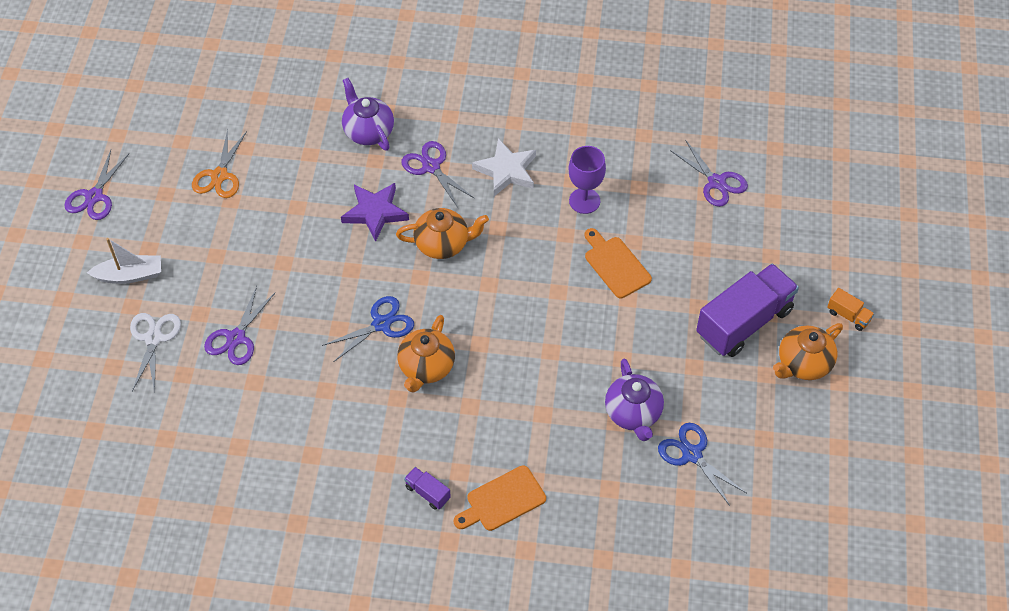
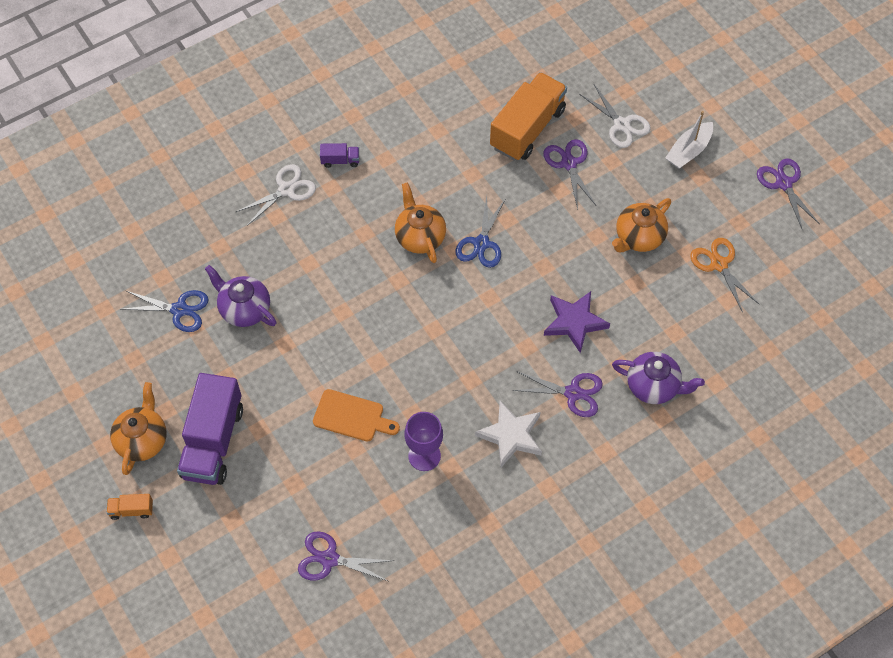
camera: 140 degrees right, 5 degrees up
(234, 396) = (527, 128): none -> orange truck
(443, 244) = (498, 335): orange teapot -> orange teapot (639, 237)
(502, 500) = (286, 190): orange cutting board -> white scissors

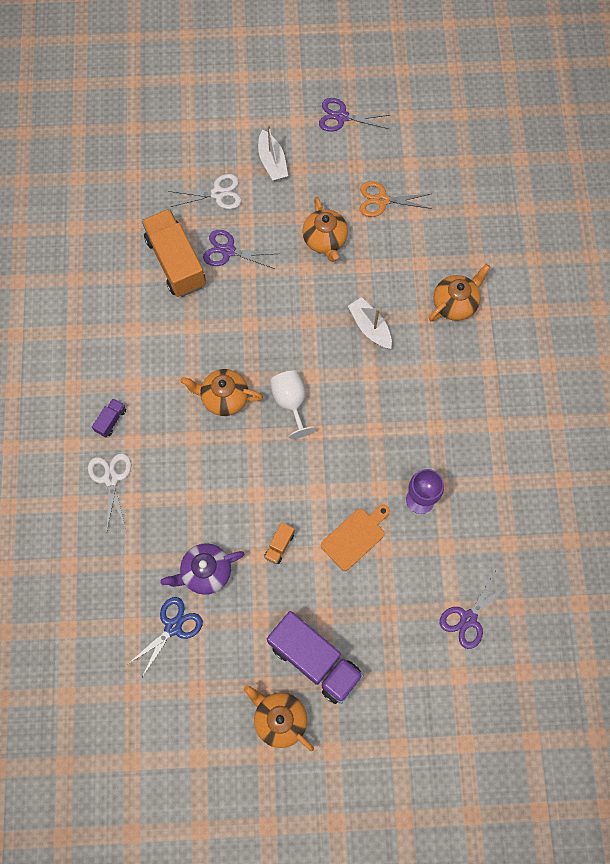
camera: 60 degrees left, 10 degrees up
(131, 510) = (339, 759): orange truck -> orange truck (279, 545)
(451, 294) = (291, 402): none -> white goblet
(481, 243) = (259, 355): blue scissors -> none
(511, 435) = (439, 426): white star -> none
(573, 393) = (429, 362): purple scissors -> none
(574, 322) = (370, 327): purple star -> white boat
(653, 386) = (455, 304): purple teapot -> orange teapot

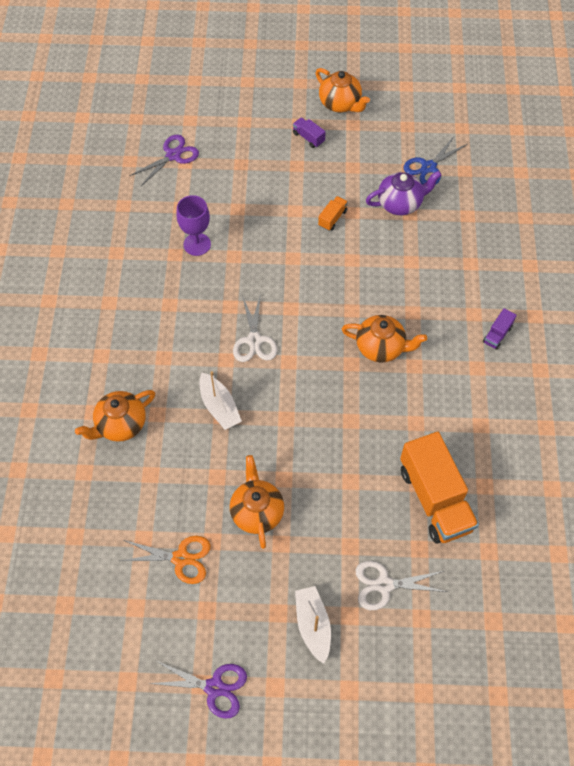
camera: 175 degrees left, 10 degrees down
(111, 478) = (492, 283): white scissors -> white scissors (254, 340)
(228, 251) = (373, 508): purple scissors -> none
(291, 402) = (312, 337): white goblet -> none
(314, 660) = (308, 138): purple truck -> purple truck, size x0.42
(355, 537) = (262, 220): orange cutting board -> none

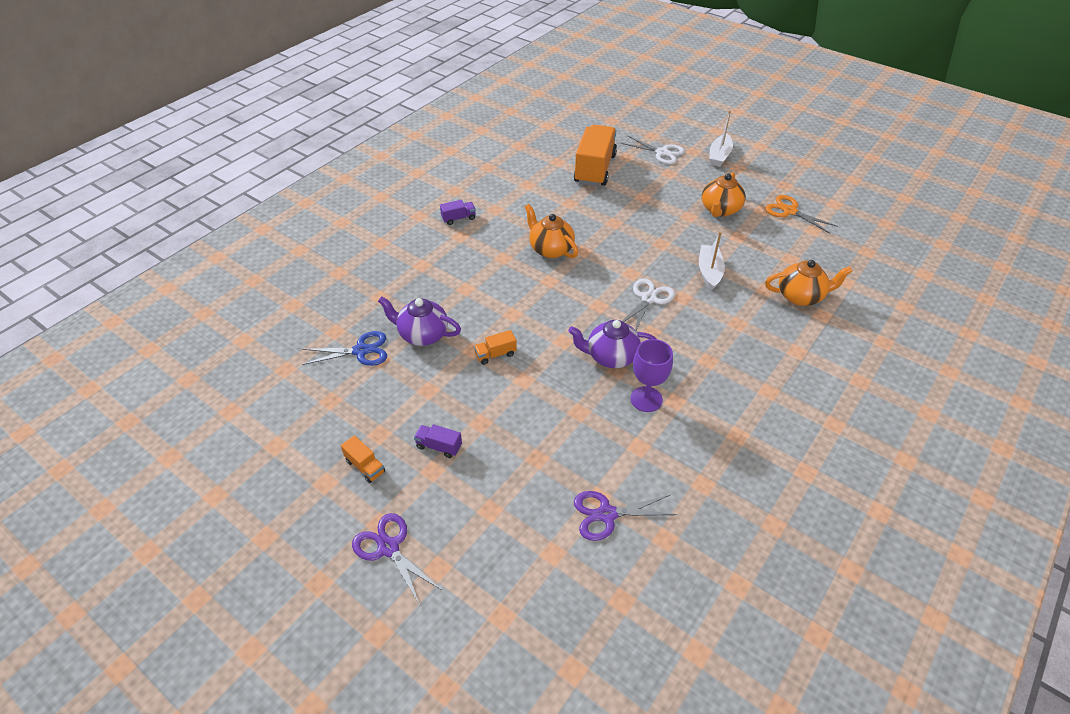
camera: 145 degrees left, 15 degrees down
(214, 687) = (797, 158): purple scissors -> purple scissors (388, 547)
(246, 265) = (611, 356): none -> purple teapot
(308, 138) = (439, 446): purple truck -> purple truck turned 120 degrees clockwise
(340, 104) = (365, 466): orange teapot -> orange truck

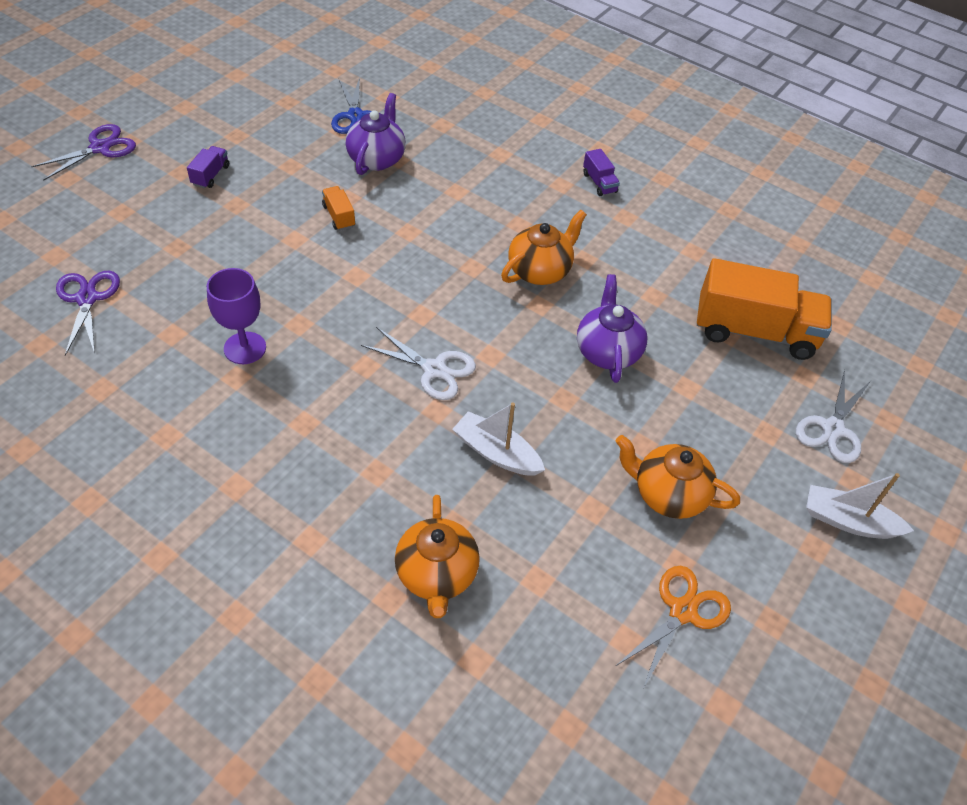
camera: 85 degrees right, 5 degrees up
(365, 466) = (197, 129): orange truck -> none
(611, 356) = (323, 320): purple teapot -> purple teapot (607, 351)
(709, 272) = (496, 453): white boat -> white boat turned 150 degrees counterclockwise

